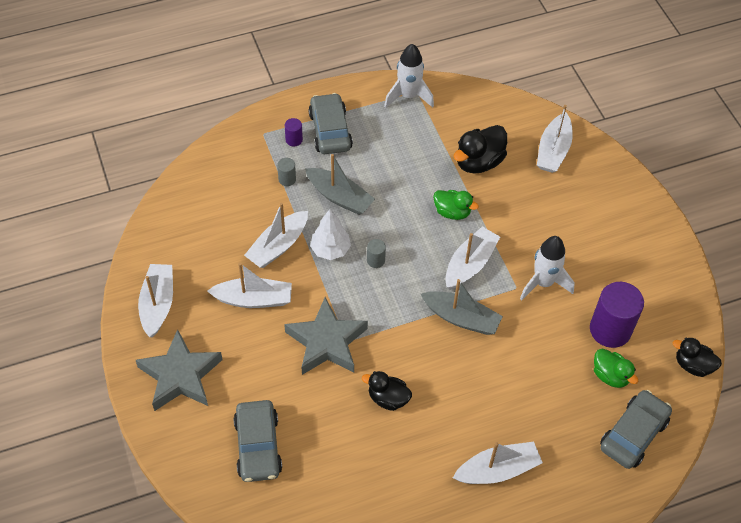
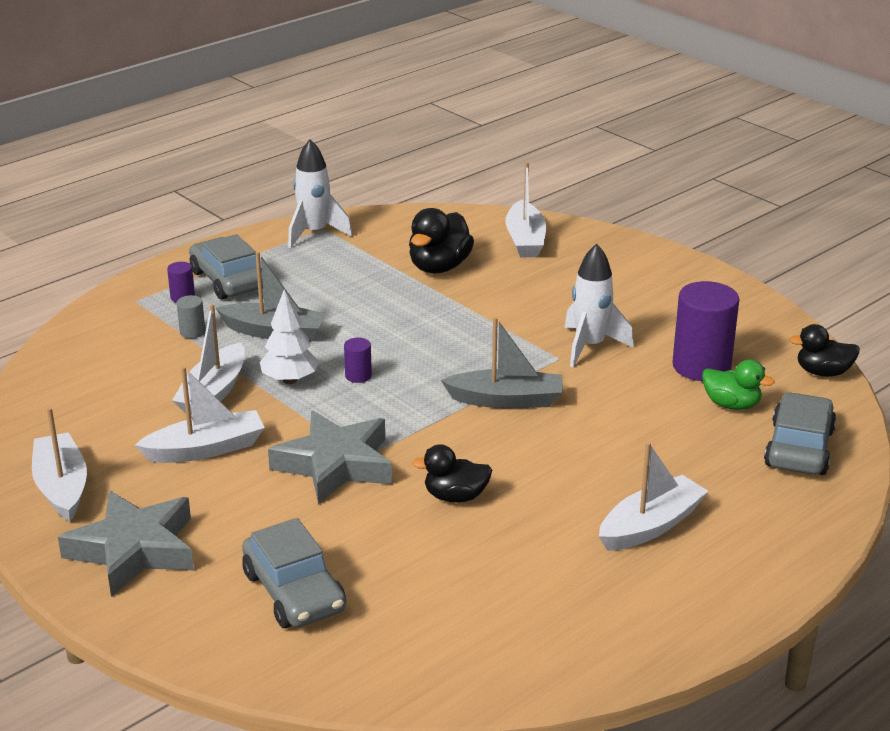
camera: 20 degrees left, 25 degrees down
(375, 260) = (358, 376): grey cylinder -> purple cylinder
(452, 212) = (433, 314): green duck -> none
(470, 264) = (485, 352): white boat -> none

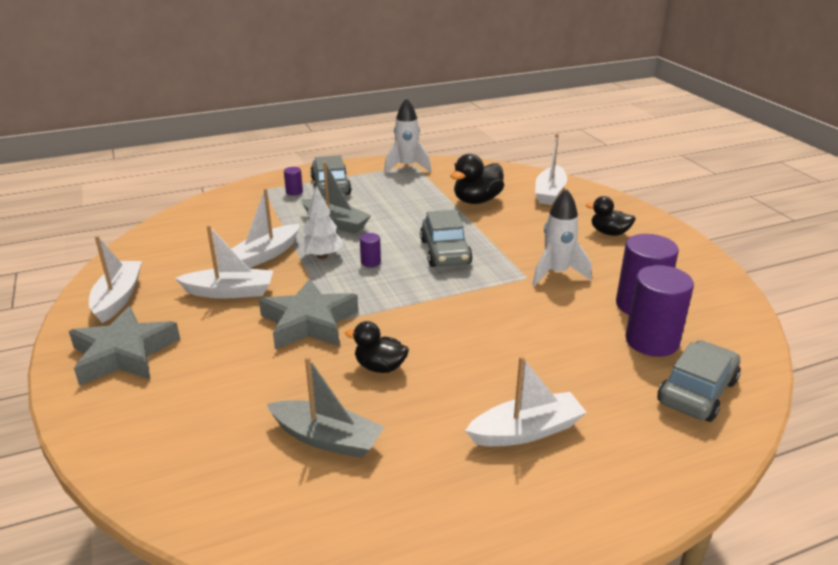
camera: 20 degrees right, 0 degrees up
(192, 332) = (283, 214): grey cylinder -> none
(294, 592) = (205, 415): grey car -> grey car (445, 252)
(506, 400) = (467, 300): grey boat -> grey boat (327, 438)
(731, 405) = (651, 341): green duck -> purple cylinder
(823, 372) = (747, 330): black duck -> black duck (609, 233)

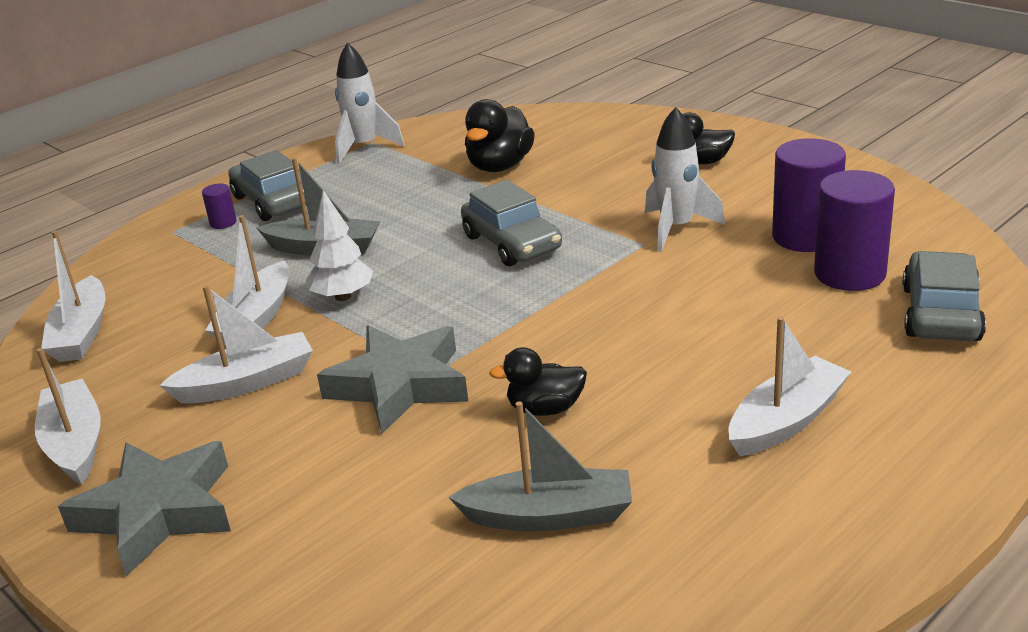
camera: 20 degrees left, 0 degrees up
(370, 262) = (420, 284): purple cylinder -> none
(549, 193) = (588, 132): white boat -> white boat (81, 333)

